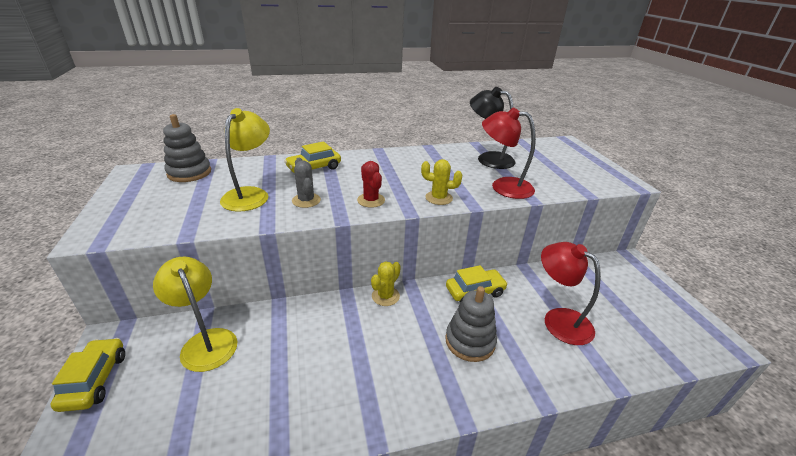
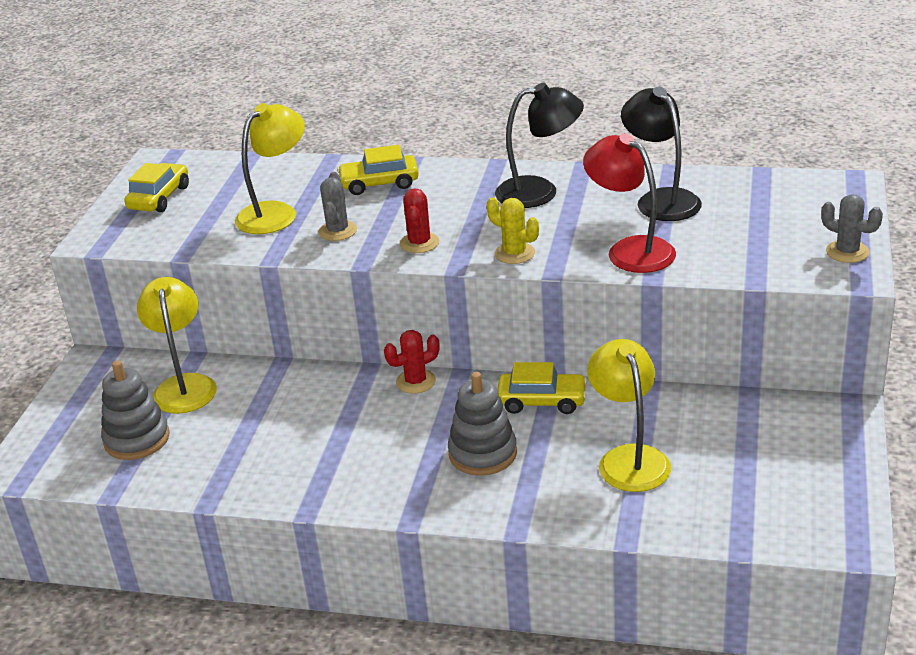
camera: 30 degrees right, 0 degrees up
(95, 380) = (71, 397): yellow car -> yellow car (159, 198)
(189, 173) = (219, 171): grey stacking toy -> grey stacking toy (137, 439)
(385, 296) = (415, 382): yellow cactus -> red cactus
(418, 162) = (539, 192): none -> black lamp
(559, 319) = (629, 458): red lamp -> yellow lamp
(609, 172) = (847, 252): none -> grey cactus

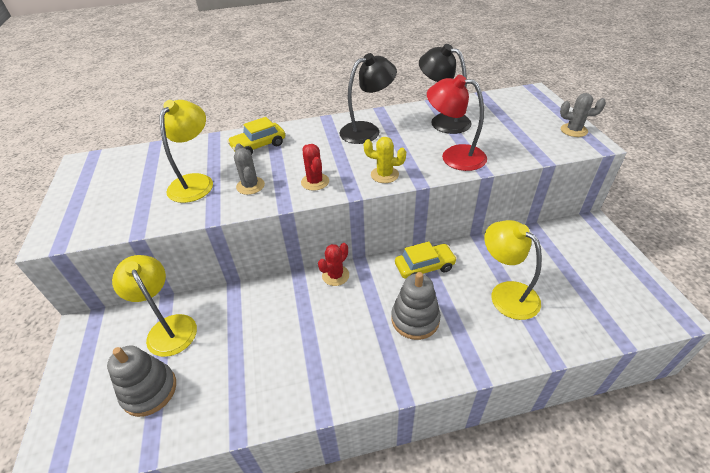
camera: 25 degrees left, 10 degrees up
(159, 198) = (96, 190): yellow car -> none

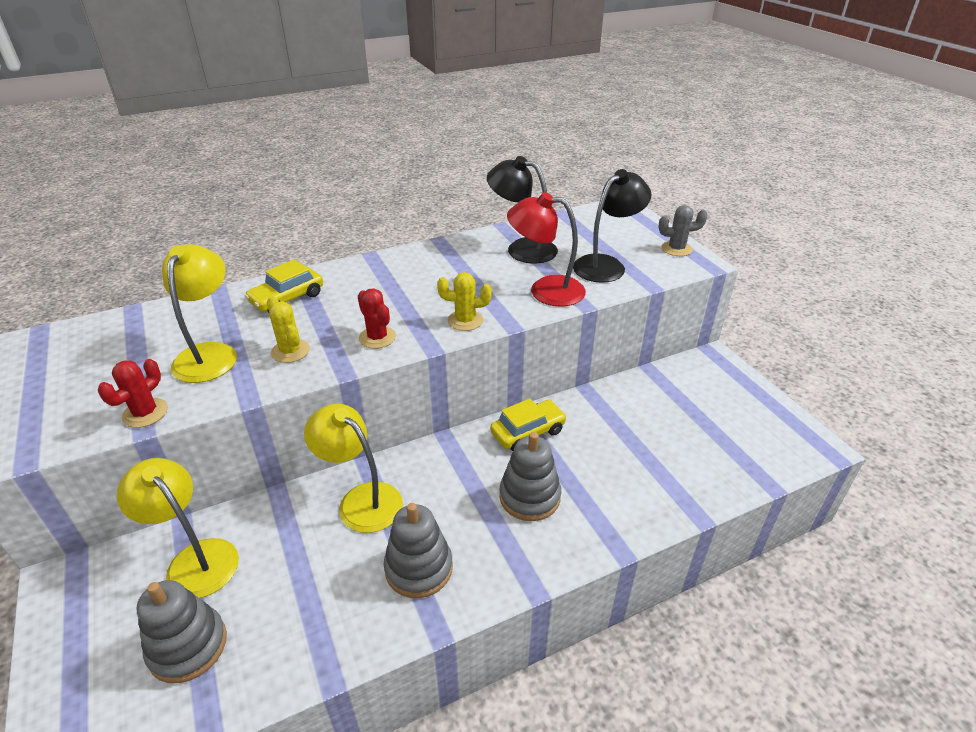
camera: 15 degrees left, 5 degrees down
(250, 186) = (290, 351): grey cactus -> yellow cactus
(319, 362) = (419, 568): none -> grey stacking toy
(335, 275) = (416, 458): red cactus -> red cactus (145, 413)
(367, 130) = (429, 267): black lamp -> black lamp (606, 265)
(506, 293) = (632, 450): yellow lamp -> yellow lamp (361, 499)

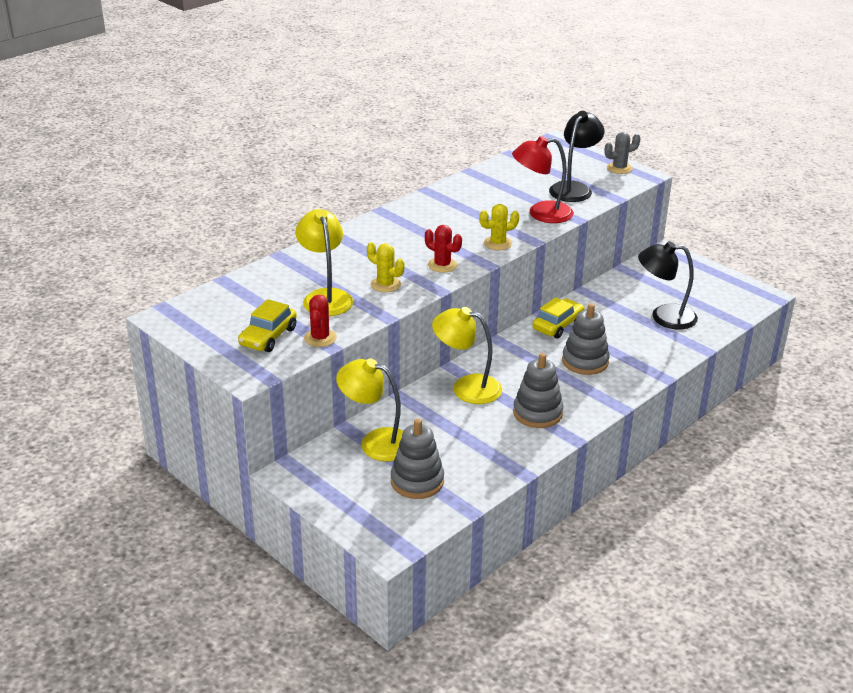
camera: 20 degrees left, 5 degrees down
(287, 298) = (344, 252): yellow car -> yellow car (268, 337)
(522, 248) = (500, 186): black lamp -> black lamp (664, 316)

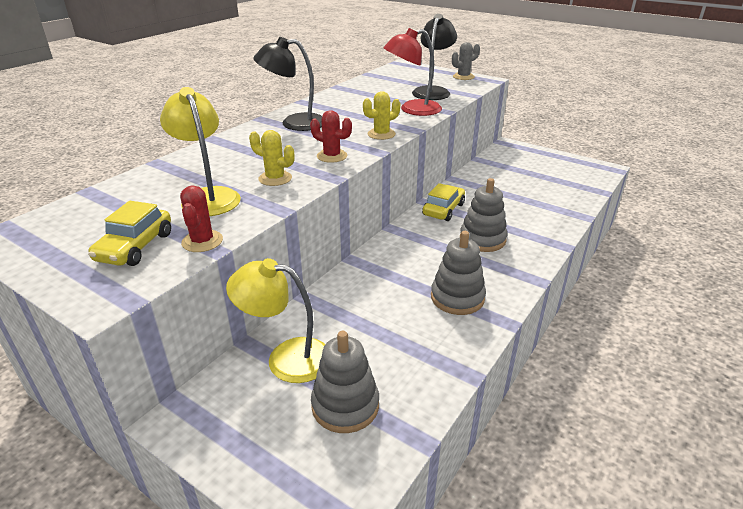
camera: 10 degrees left, 0 degrees up
(466, 387) = (374, 279): yellow lamp -> none
(664, 316) = (533, 193): black lamp -> black lamp (294, 123)

